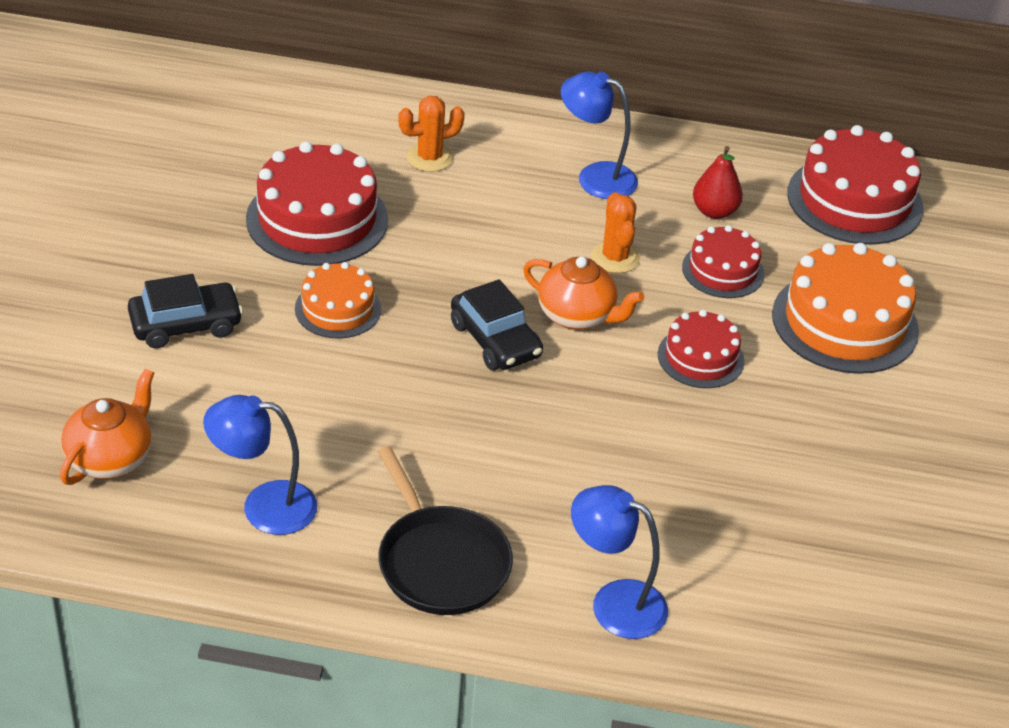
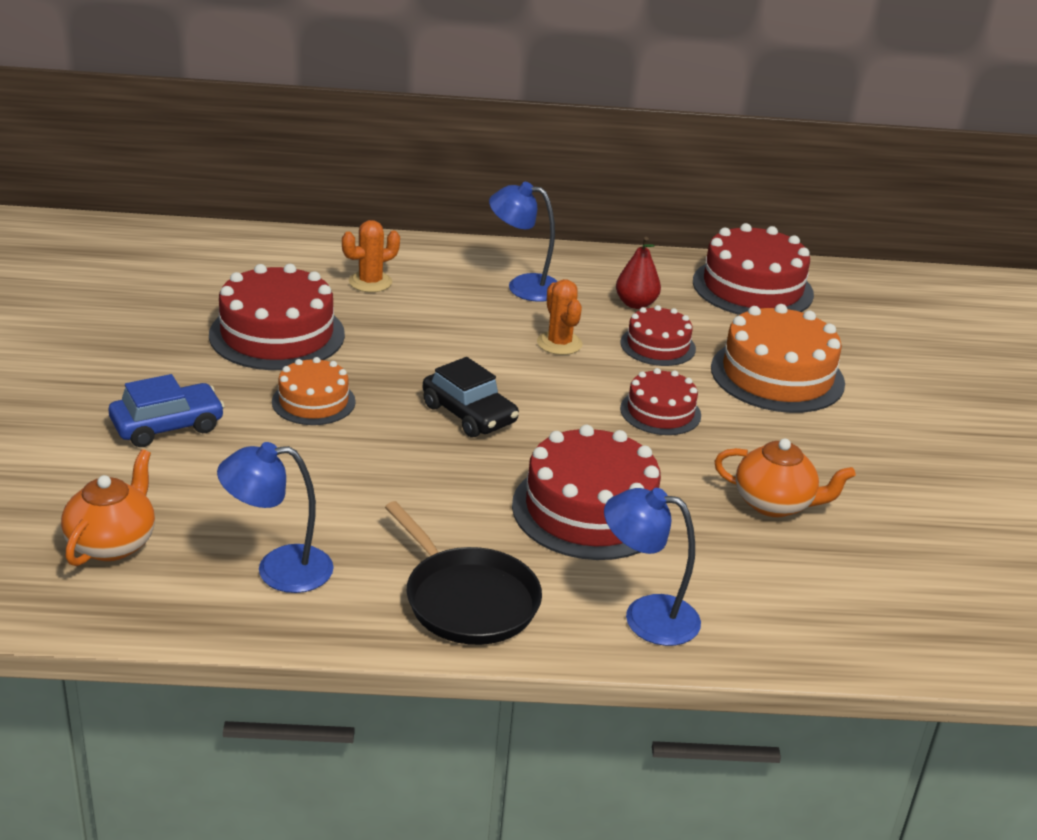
camera: 10 degrees left, 10 degrees down
(186, 325) = (167, 426): black car -> blue car
(577, 316) = (539, 389): orange teapot -> orange teapot (774, 504)
(591, 471) = (589, 510): none -> red cake

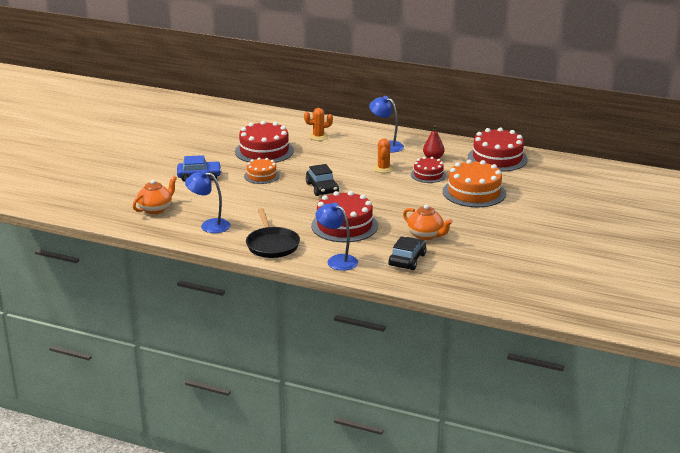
camera: 25 degrees right, 5 degrees down
(660, 412) = (406, 198): red cake -> none
(791, 581) = (407, 260): none -> black car

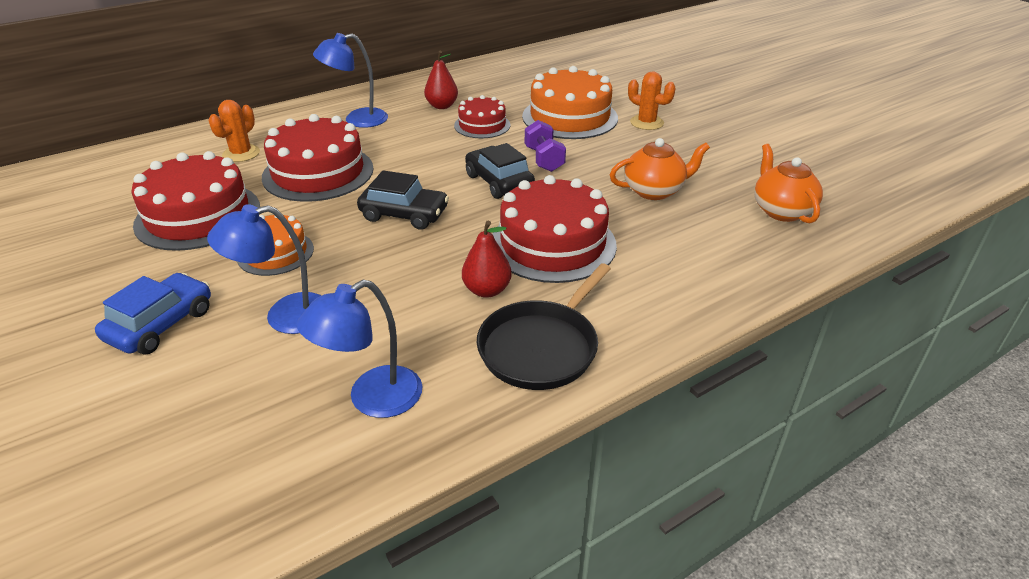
camera: 55 degrees left, 10 degrees up
(156, 209) = (195, 454): orange teapot -> orange teapot (781, 211)
(272, 245) = (541, 347): black pan -> black pan turned 105 degrees clockwise
(293, 223) = (487, 290): none -> red pear
(337, 260) = (666, 298): blue lamp -> blue lamp (285, 316)
(383, 168) = (418, 146): orange cactus -> orange cactus (646, 123)
(407, 260) = (717, 233): black car -> black car (499, 182)
(416, 201) = (544, 159): none -> purple dumbbell
(497, 158) = (501, 74): red cake -> red cake (318, 172)

